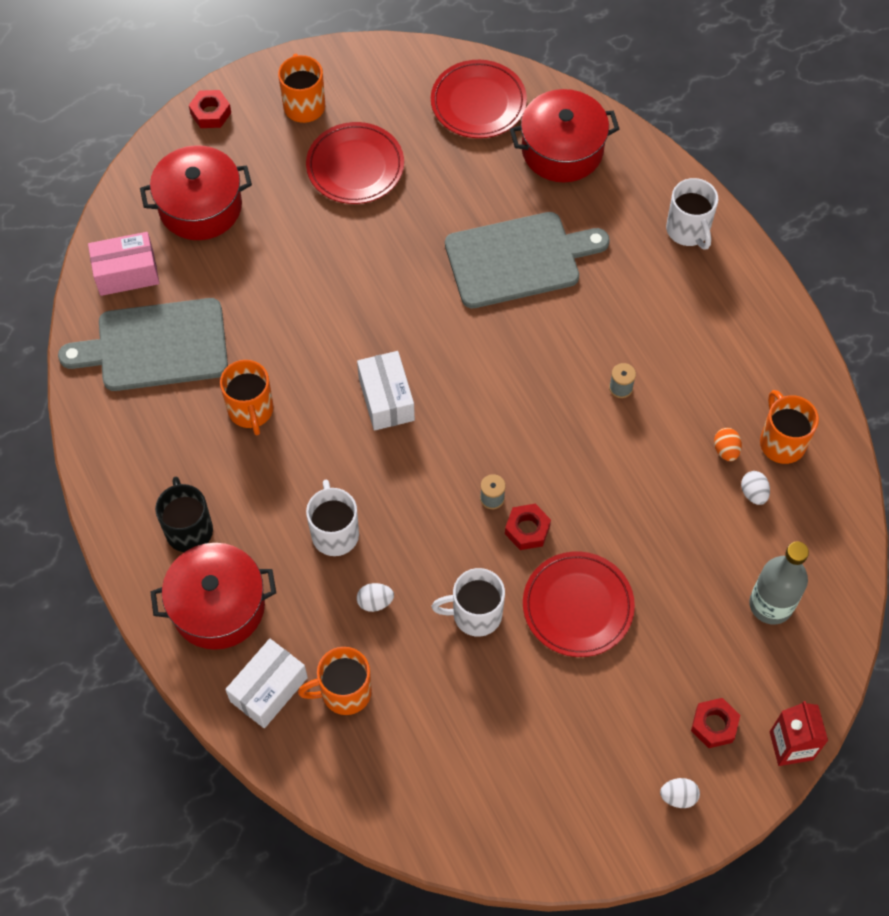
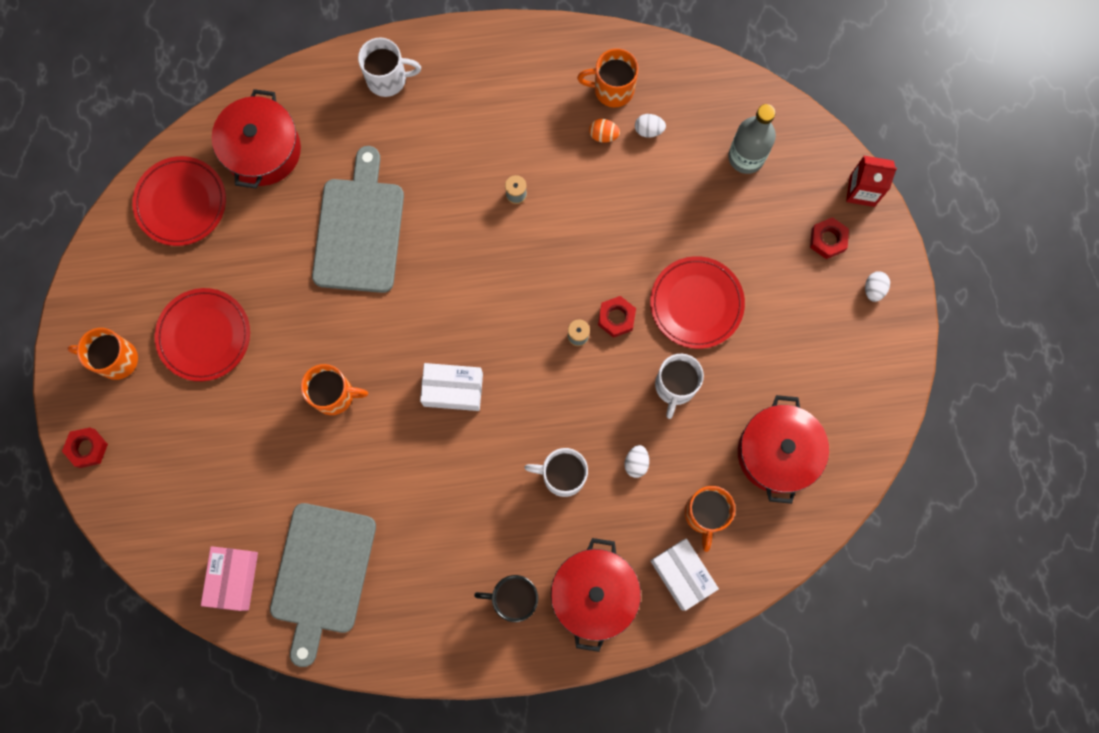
camera: 70 degrees left, 15 degrees up
(200, 206) = (189, 489): red pot -> red pot (777, 453)
(251, 410) = (420, 509): orange mug -> orange mug (334, 395)

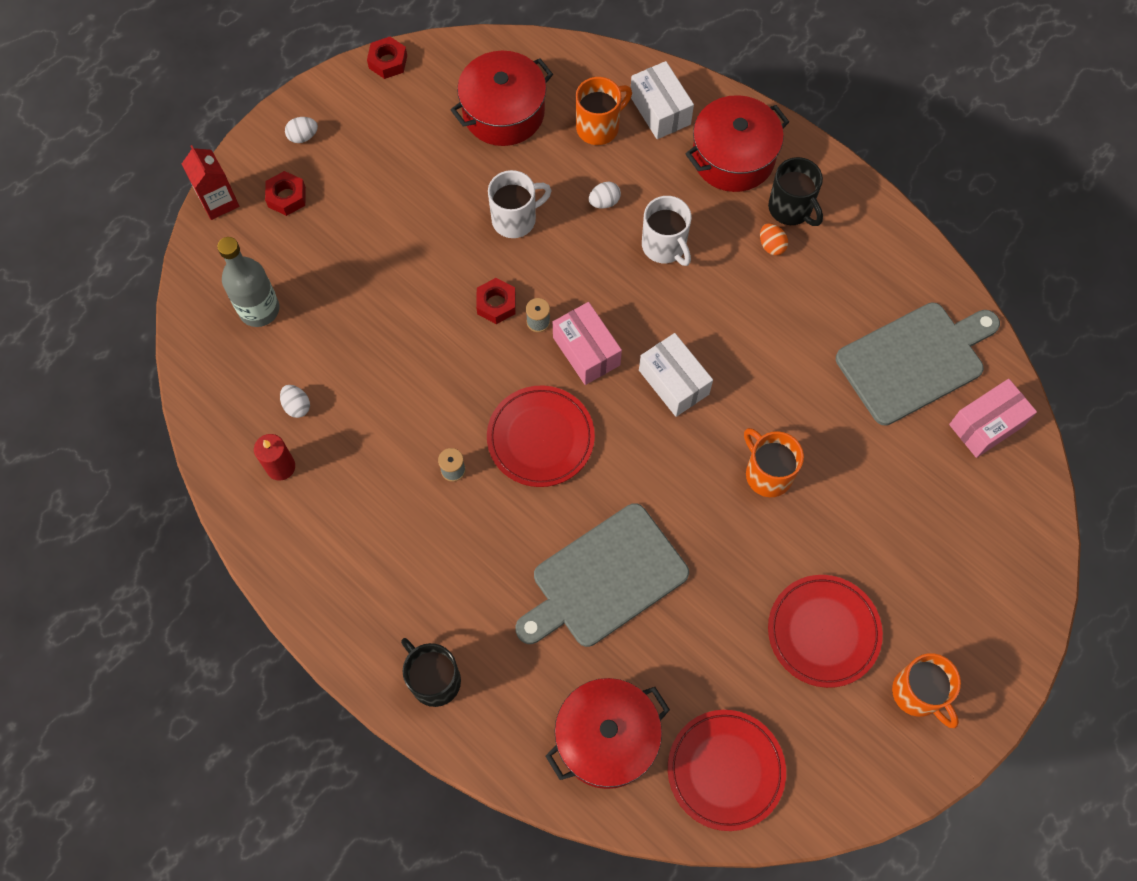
camera: 130 degrees left, 10 degrees down
(87, 448) = (1013, 645): red nut -> red nut (388, 62)
(388, 79) = (434, 680): white mug -> black mug
(527, 350) = (586, 351): none -> pink box
(603, 135) = (333, 440): orange egg -> orange egg (771, 245)
(612, 89) = (280, 467): orange mug -> red candle
(682, 575) = (660, 110): white box -> white box turned 45 degrees counterclockwise
(696, 304) = (429, 253): red plate -> red plate (540, 438)

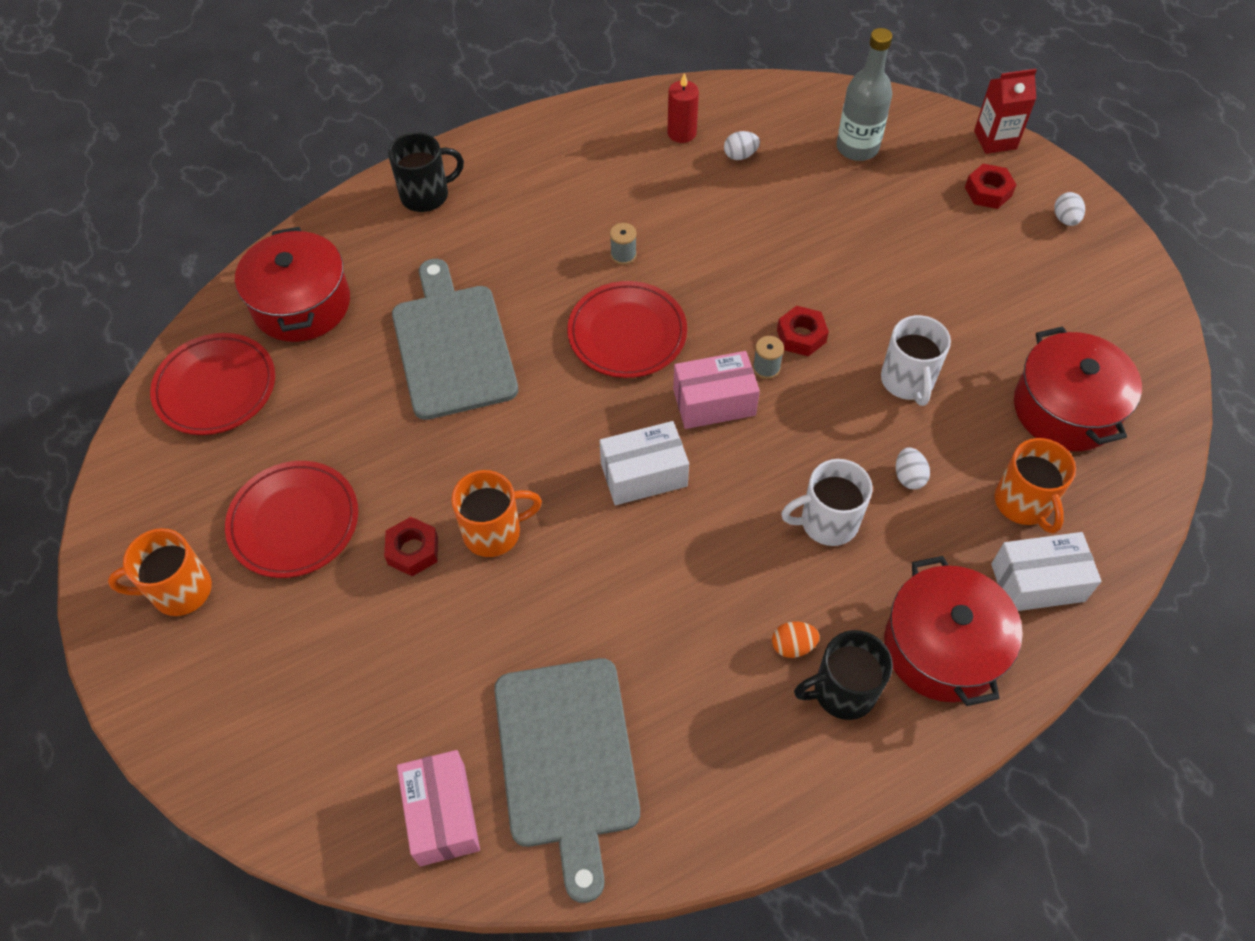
camera: 110 degrees right, 10 degrees down
(388, 62) = (1160, 314): red nut -> red nut (413, 550)

